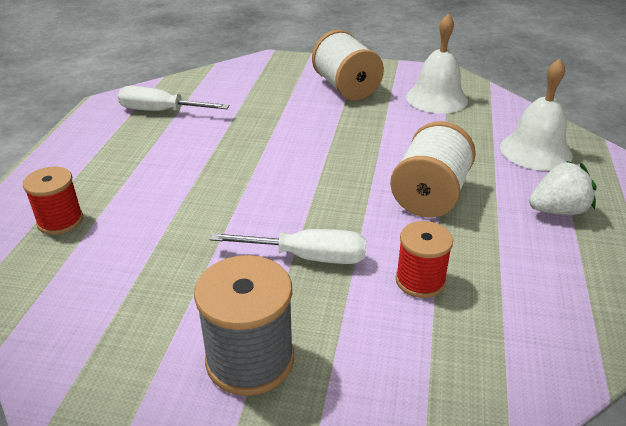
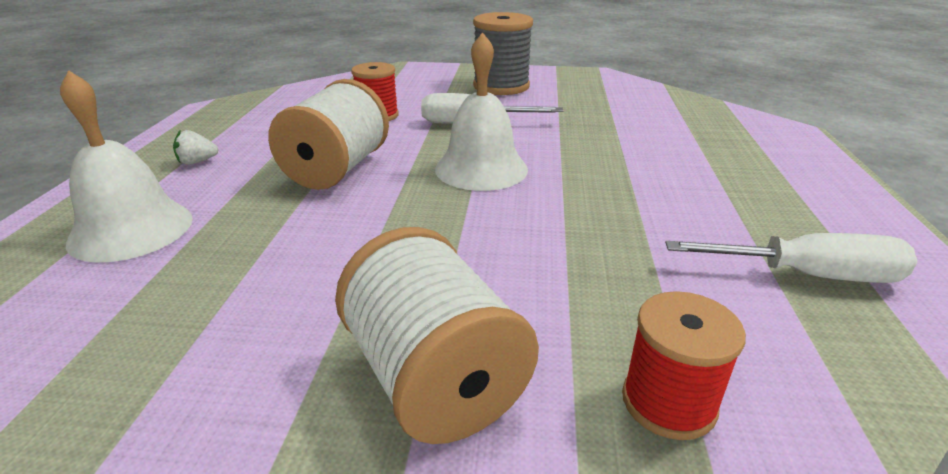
camera: 175 degrees right, 5 degrees down
(60, 221) = (728, 135): red spool -> red spool (668, 402)
(436, 98) = (210, 350): white bell -> white bell (481, 169)
(557, 210) = (197, 162): white strawberry -> white strawberry, size x0.56

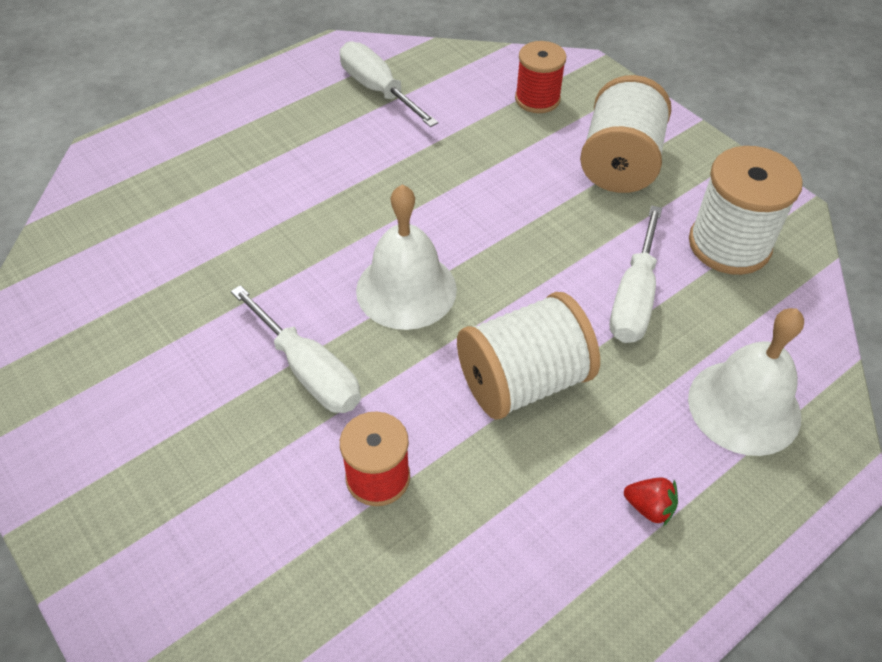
camera: 135 degrees left, 20 degrees up
(193, 359) = (729, 245): none -> white spool
(197, 162) = (649, 507): white strawberry -> red strawberry
(288, 249) = (634, 297): none -> white screwdriver
(501, 86) = (142, 443): grey spool -> none

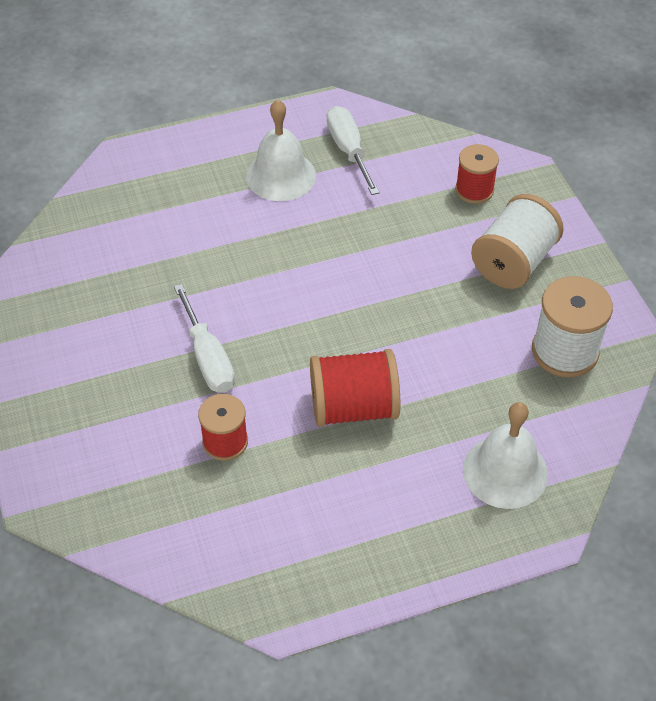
camera: 20 degrees right, 0 degrees up
(406, 289) = (300, 318): white bell -> white bell (281, 175)
(523, 381) = (354, 407): white spool -> red spool
(634, 297) = (467, 371): white screwdriver -> none
(649, 507) = (399, 516): red strawberry -> none

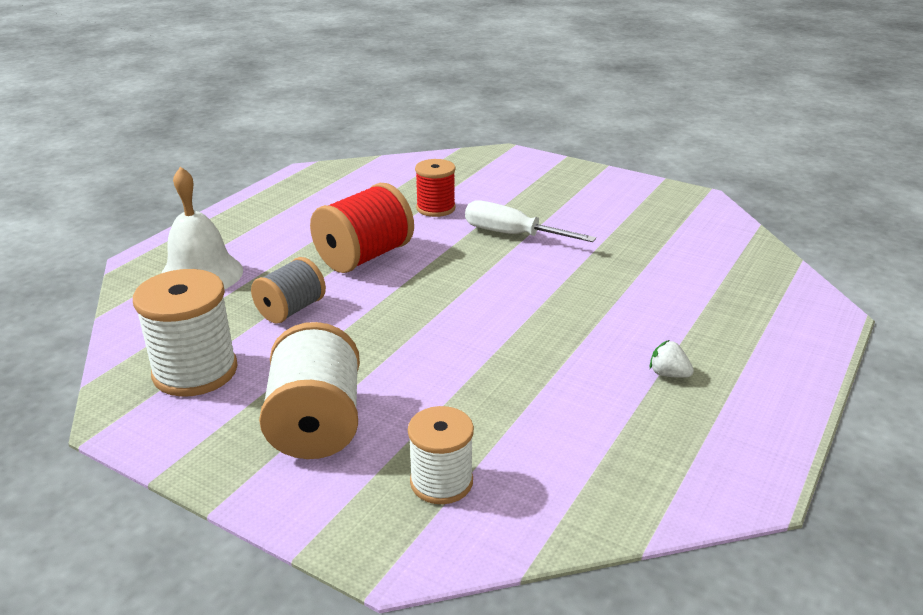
camera: 140 degrees right, 20 degrees down
(281, 175) = (668, 374): white bell -> white strawberry
(349, 151) = (645, 441): white screwdriver -> none
(460, 375) = (291, 310): none -> grey spool
(474, 190) = (441, 482): red spool -> white spool

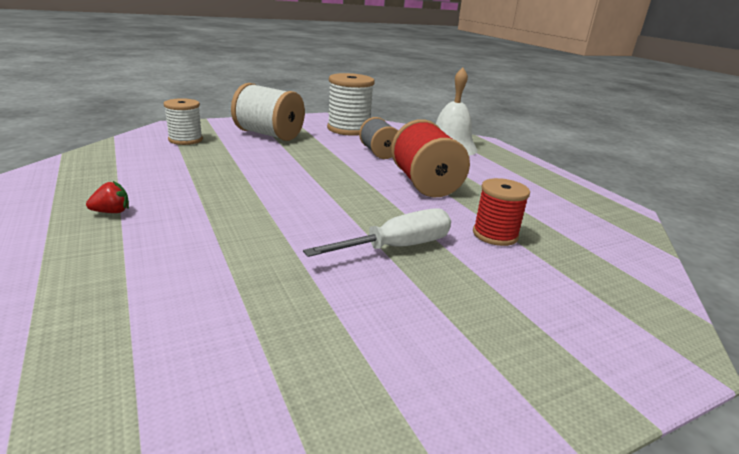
camera: 120 degrees right, 5 degrees down
(668, 374) = (112, 212): white strawberry -> red strawberry

